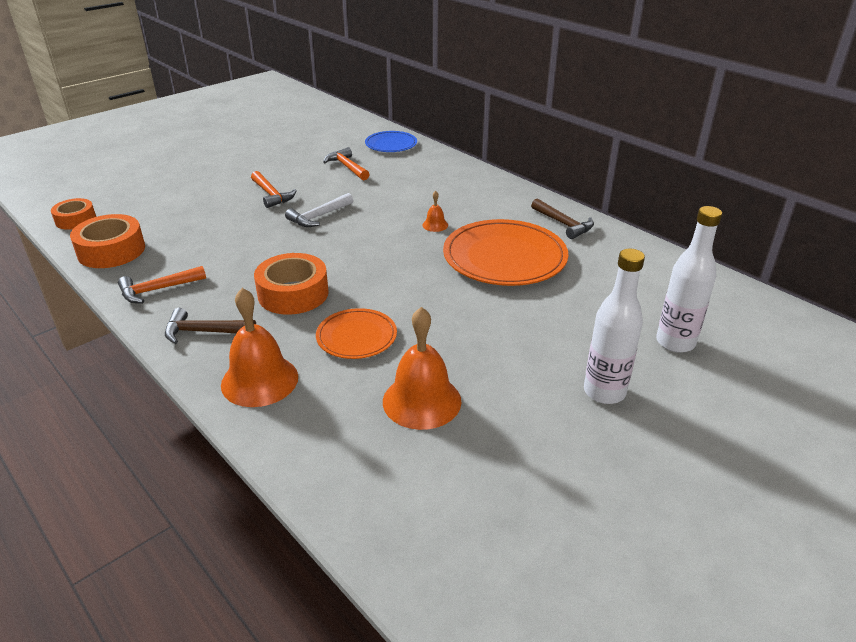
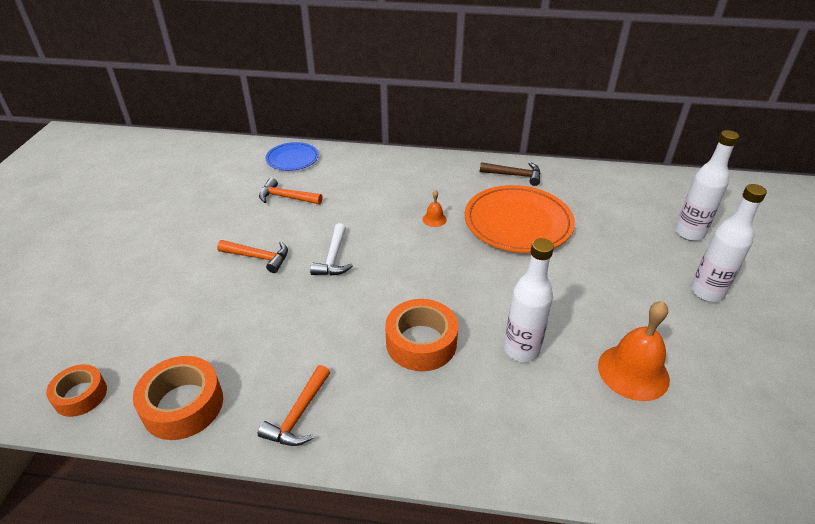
camera: 40 degrees left, 5 degrees up
(204, 332) = (404, 427): brown hammer -> none
(259, 380) = (513, 437): orange bell -> none
(356, 337) = (521, 350): orange plate -> white bottle

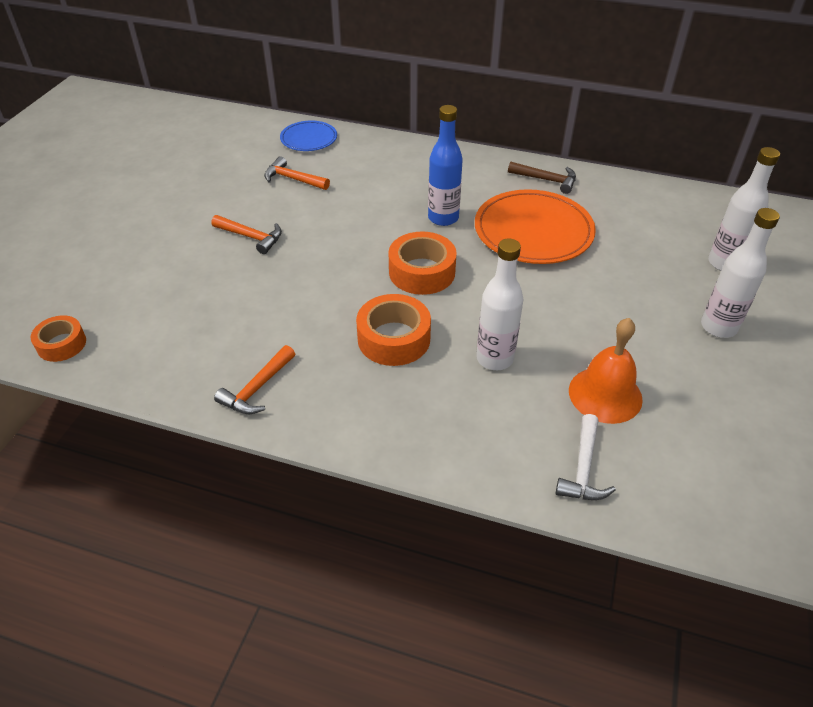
camera: 10 degrees right, 5 degrees up
(183, 405) = (152, 365): orange tape -> orange tape (422, 272)
(333, 258) = (326, 246): white hammer -> white hammer (583, 469)
(434, 219) = (443, 218): orange bell -> blue bottle

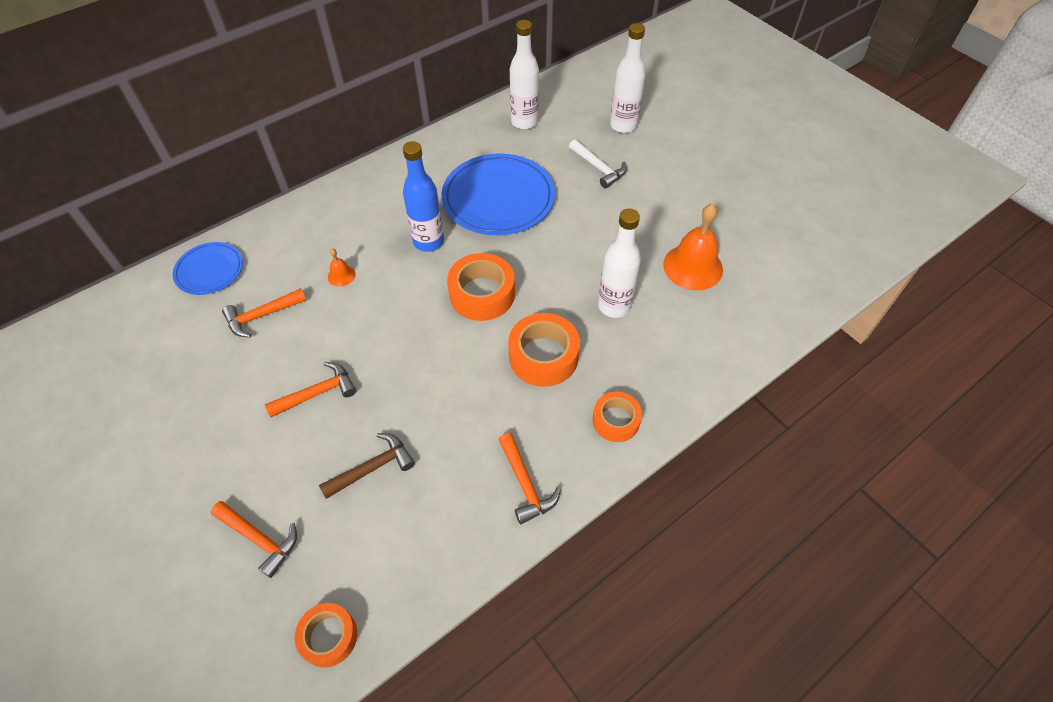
camera: 55 degrees left, 10 degrees up
(116, 273) = (260, 539): none -> orange hammer
(364, 194) = (341, 275): none -> orange bell
(368, 418) = (616, 420): none -> orange tape
(533, 231) = (498, 198): orange plate -> blue plate
(546, 180) = (446, 152): brown hammer -> brown hammer (373, 467)
(583, 469) = (747, 320): white hammer -> white hammer (599, 168)
(718, 327) = (677, 170): white bottle -> white bottle (524, 122)

